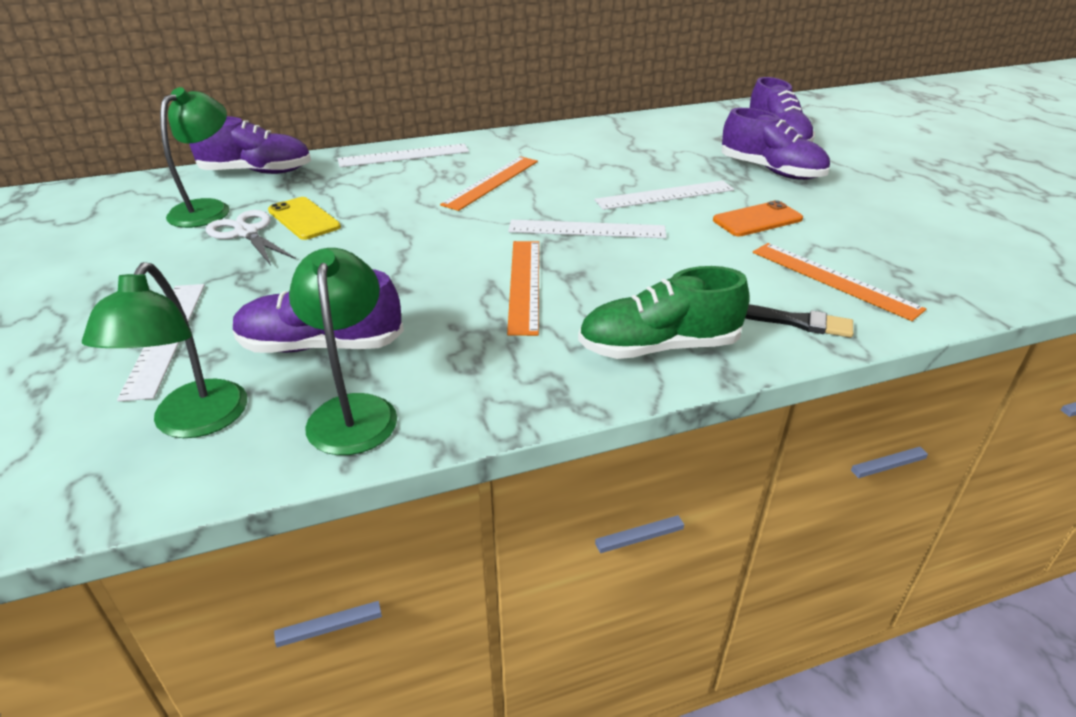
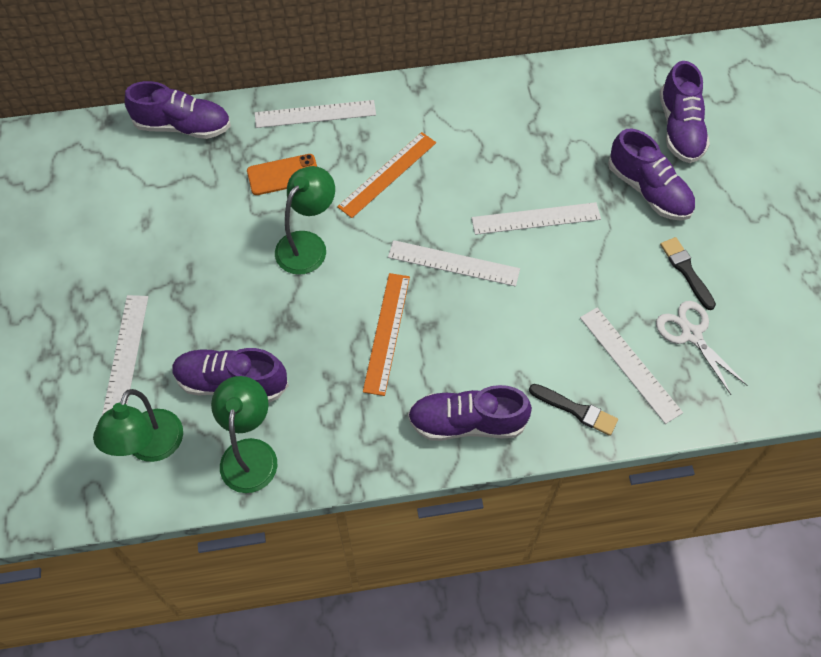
camera: 10 degrees right, 25 degrees up
(208, 209) = (144, 184): green lamp -> green lamp (307, 244)
(246, 233) = (177, 227): white scissors -> white scissors (691, 334)
(304, 219) = (223, 212): yellow phone -> none
(659, 347) = (467, 423): green shoe -> purple shoe
(757, 220) = (603, 270): orange phone -> orange phone (283, 175)
(833, 280) = (629, 364): orange ruler -> white ruler
(847, 213) = (686, 271): none -> black brush

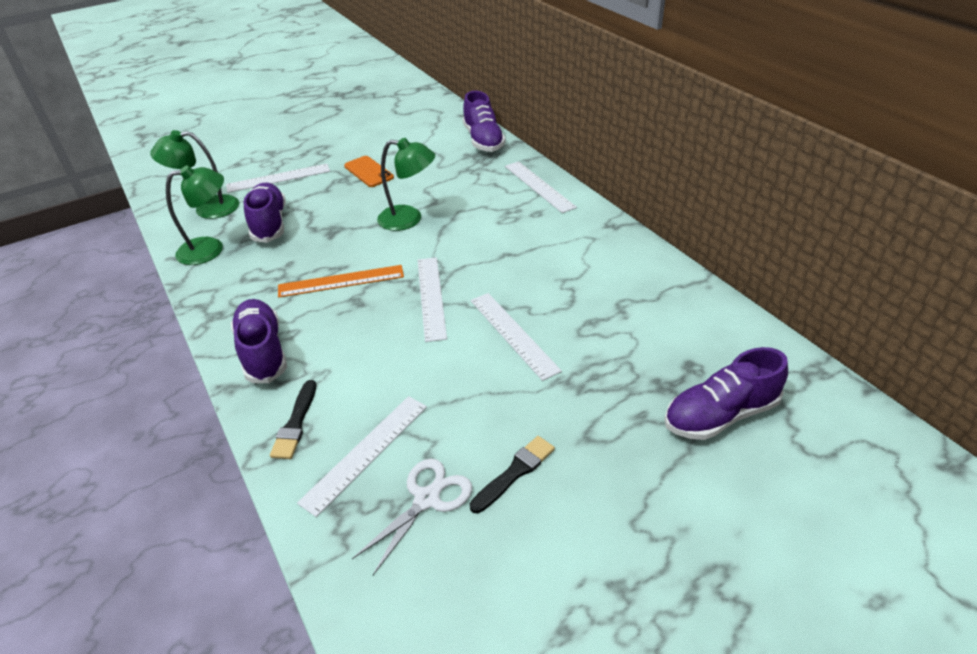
camera: 70 degrees right, 20 degrees down
(283, 175) = (468, 190): orange phone -> orange phone (368, 172)
(387, 174) = (504, 236): orange ruler -> none
(648, 190) = (608, 410): purple shoe -> none

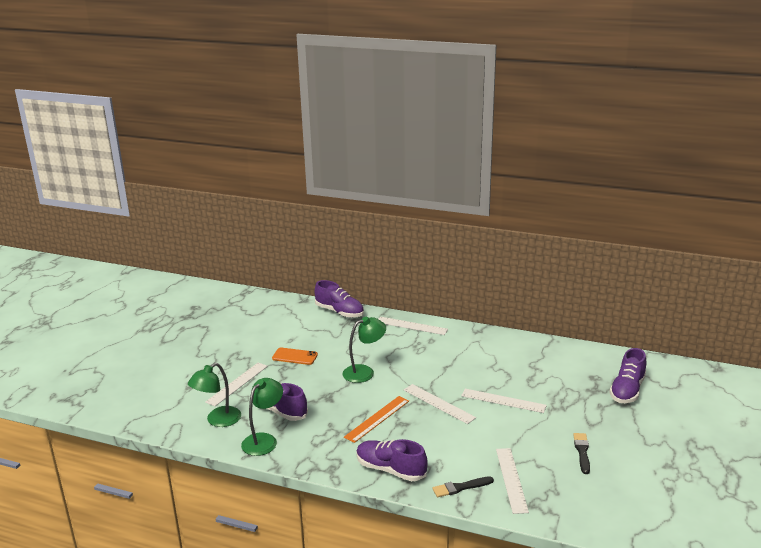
camera: 40 degrees left, 15 degrees down
(295, 423) = (460, 487): black brush -> black brush turned 105 degrees clockwise
(426, 499) = (563, 480): white scissors -> none

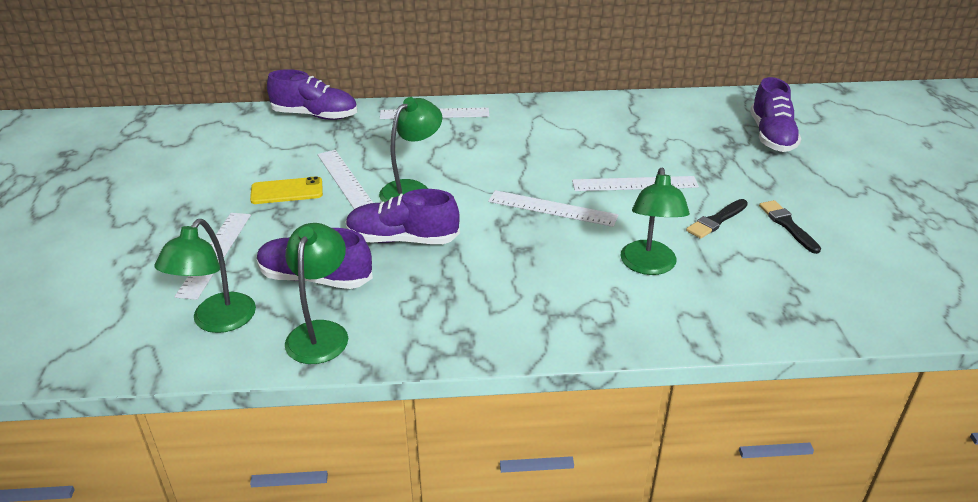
camera: 25 degrees left, 10 degrees up
(295, 356) = (287, 191): orange phone -> yellow phone
(377, 418) = (480, 252): orange ruler -> none
(390, 470) = (557, 323): purple shoe -> purple shoe (402, 239)
(460, 487) = (676, 320): black brush -> black brush (716, 220)
(470, 453) = (649, 266): none -> green lamp
(511, 479) = (733, 288): white ruler -> white ruler (345, 181)

